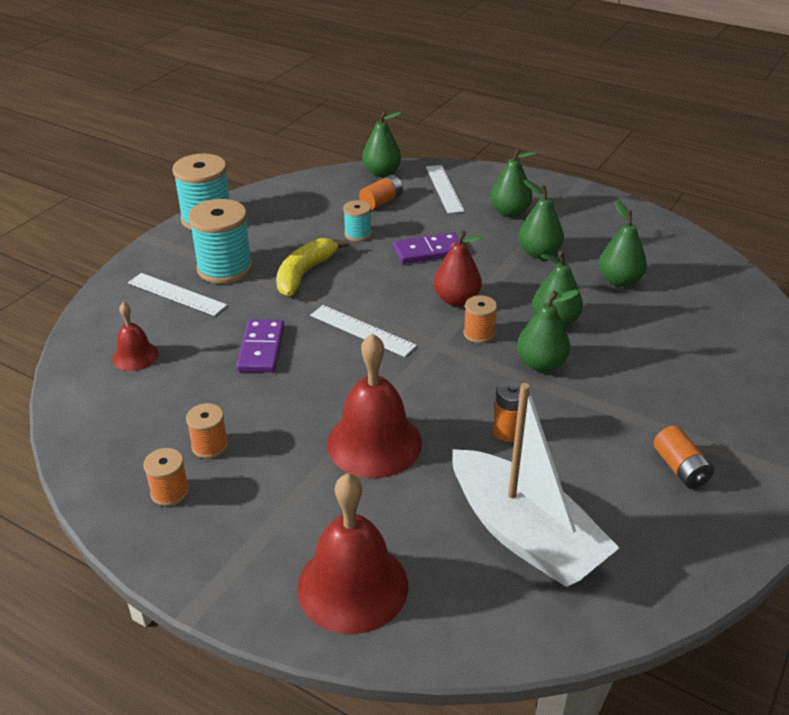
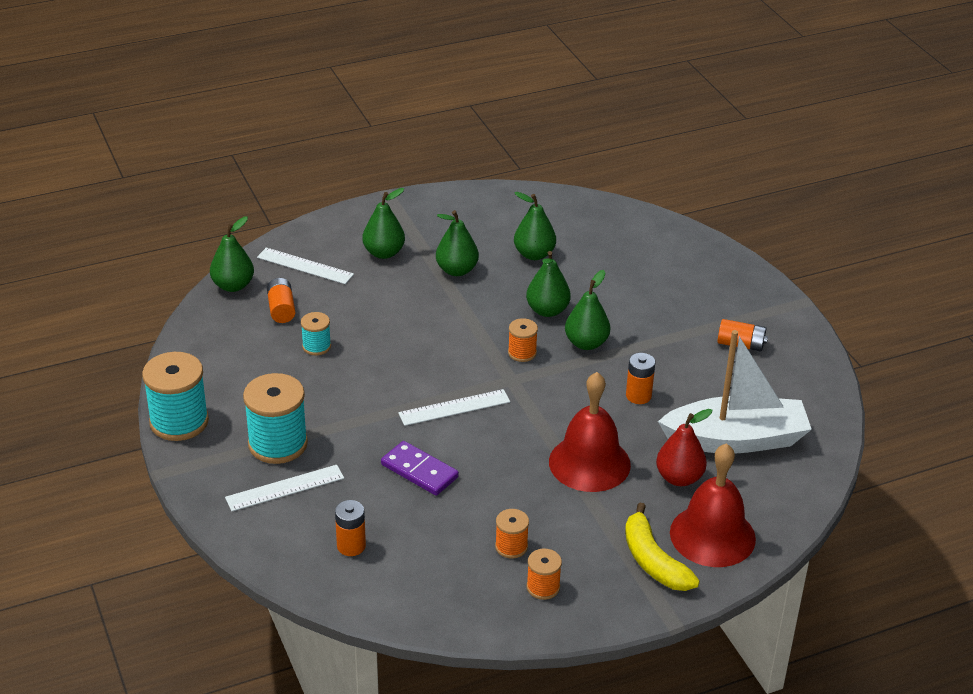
camera: 55 degrees left, 0 degrees up
(135, 356) = (351, 546): red bell -> orange battery
(304, 273) = (340, 402): yellow banana -> yellow banana (653, 561)
(428, 251) = (387, 322): purple domino -> none
(456, 300) = (469, 341): red pear -> red pear (679, 478)

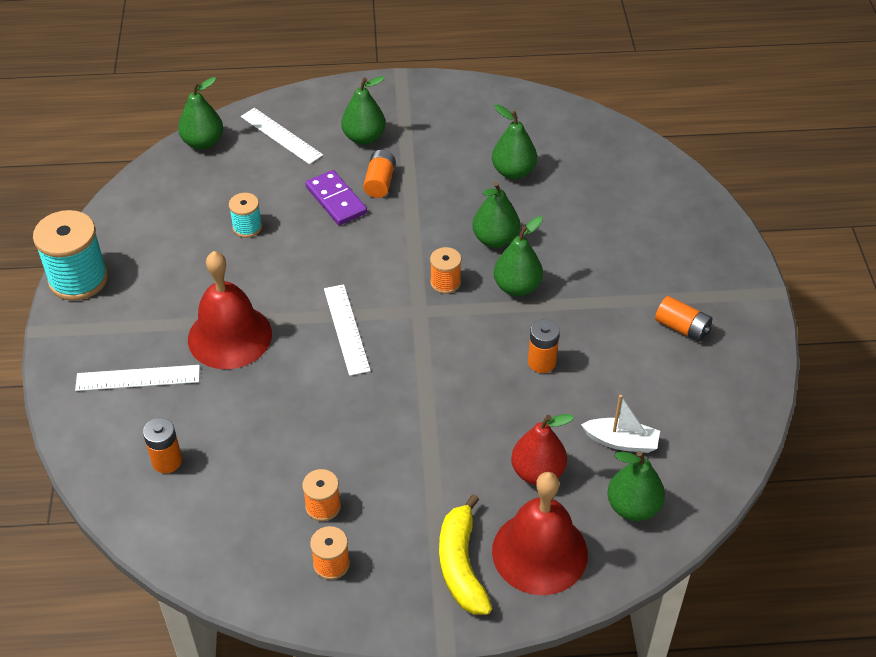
camera: 20 degrees right, 10 degrees up
(278, 444) = (156, 327): turquoise spool -> none
(281, 309) = (235, 178): orange battery -> orange battery (380, 182)
(419, 471) = (275, 393): purple domino -> purple domino (336, 200)
(454, 407) = (346, 329): white ruler -> white ruler turned 75 degrees clockwise
(456, 270) = (426, 173): green pear -> green pear (633, 507)
(589, 463) = (451, 429): red bell -> red bell (230, 336)
(735, 439) = (621, 441): white boat -> white boat, size x0.47

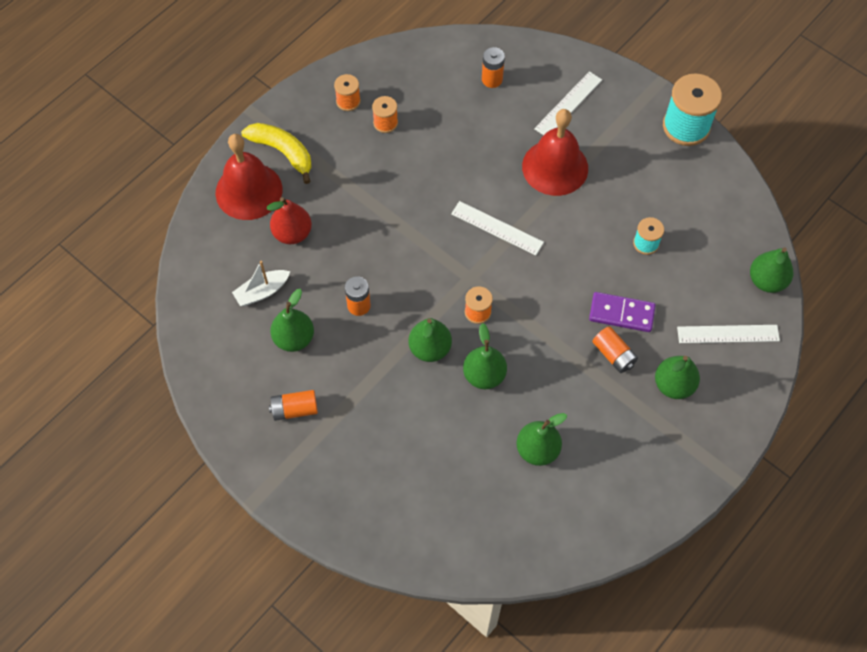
camera: 135 degrees right, 15 degrees up
(633, 507) = (220, 256): green pear -> green pear (294, 338)

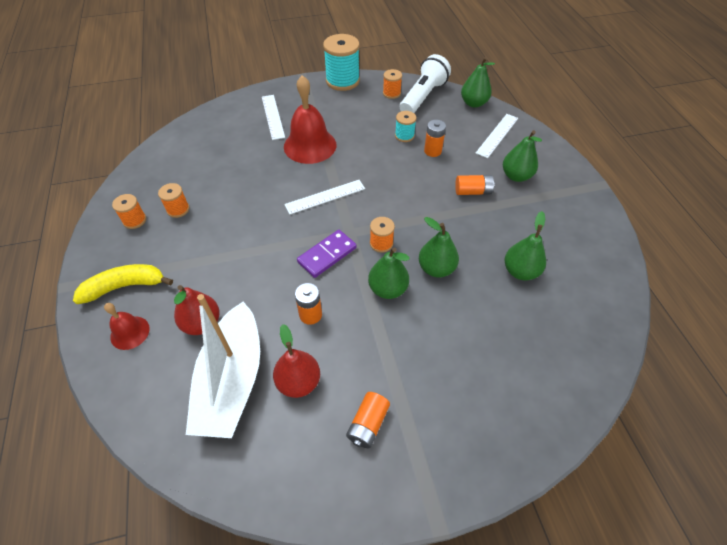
camera: 55 degrees left, 10 degrees down
(249, 191) = (130, 332): red bell -> red bell, size x0.53
(262, 292) = (232, 380): white boat -> white boat, size x2.15
(294, 338) = (299, 382): green pear -> red pear
(492, 79) = (213, 139): orange battery -> orange battery (432, 151)
(621, 313) = (445, 172): purple domino -> purple domino (327, 255)
(708, 188) = (391, 93): none -> orange spool
(731, 222) = (423, 97): none -> white flashlight

